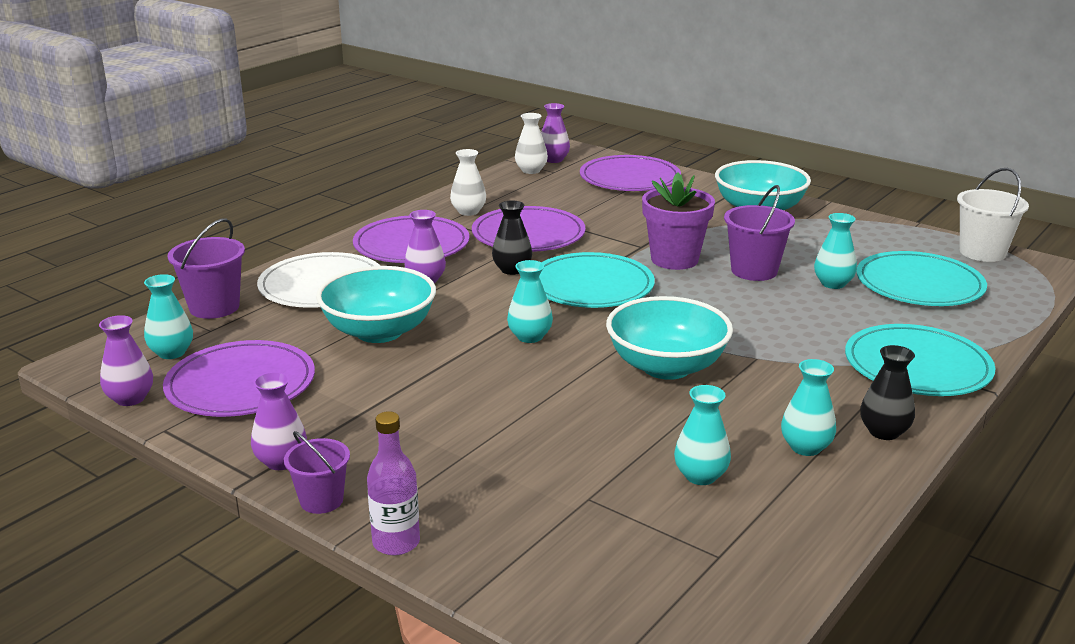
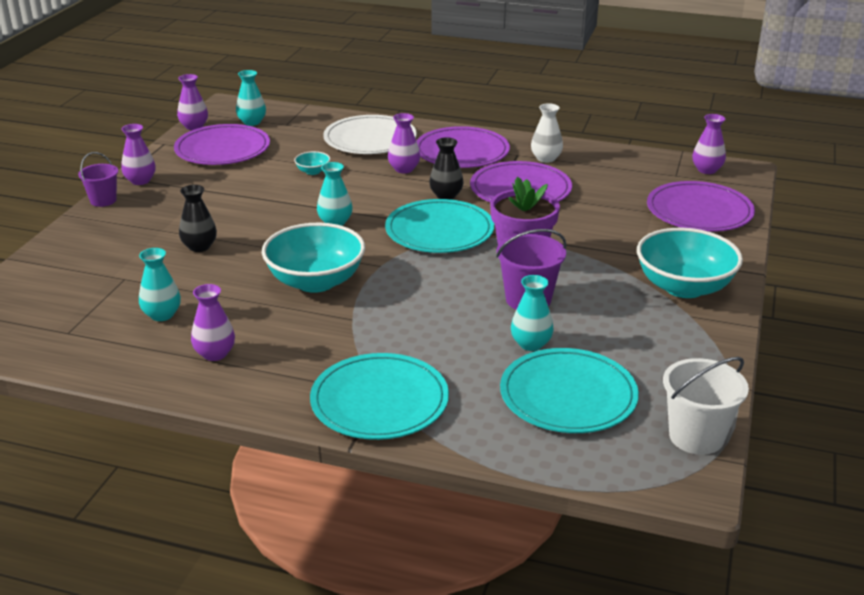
camera: 70 degrees right, 5 degrees up
(214, 307) = (317, 117): purple bucket -> none
(379, 331) = (313, 171): turquoise bowl -> turquoise bowl, size x0.42
(396, 542) = (66, 229): purple bottle -> none
(531, 170) = (667, 165): white vase -> none
(805, 447) = (215, 354): turquoise vase -> purple vase
(884, 432) = (252, 388): black vase -> black vase (199, 247)

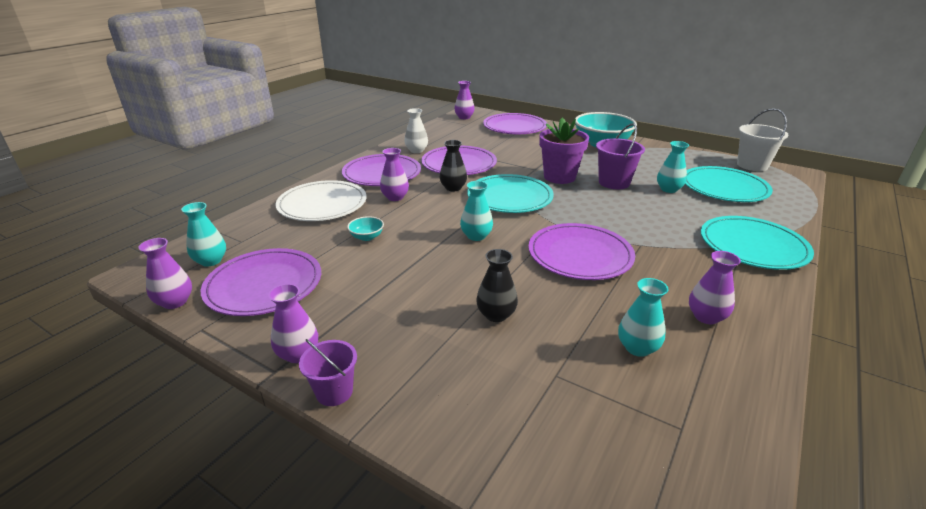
camera: 75 degrees left, 0 degrees up
(315, 281) = (580, 255): turquoise bowl -> purple plate

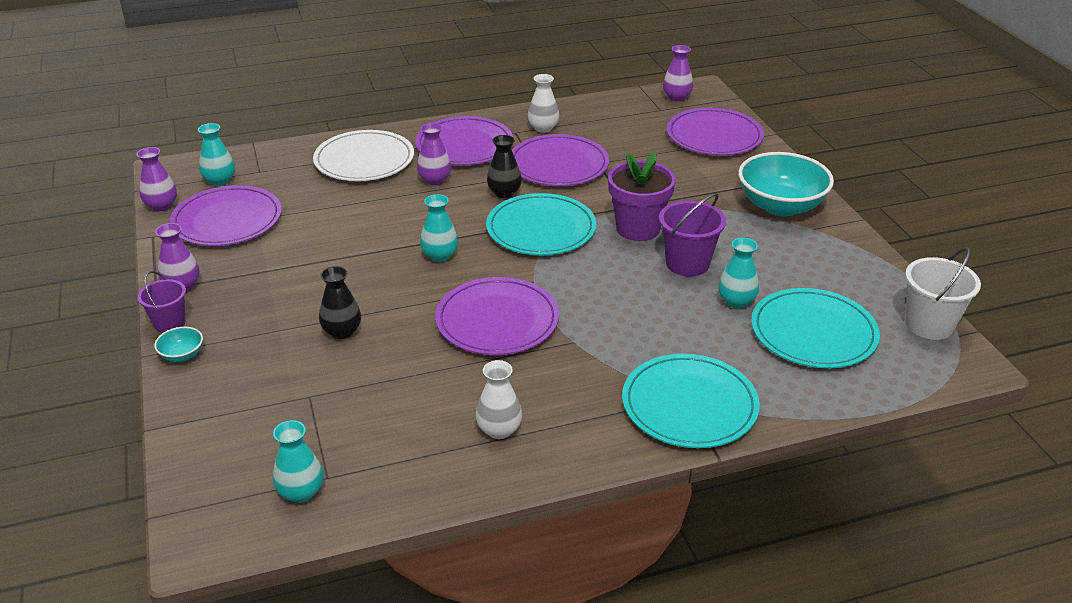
camera: 40 degrees right, 5 degrees up
(367, 237) = (352, 212): turquoise bowl -> turquoise bowl (182, 355)
(637, 348) = (398, 415): turquoise vase -> turquoise vase (301, 492)
(706, 317) = (499, 430): purple vase -> white vase

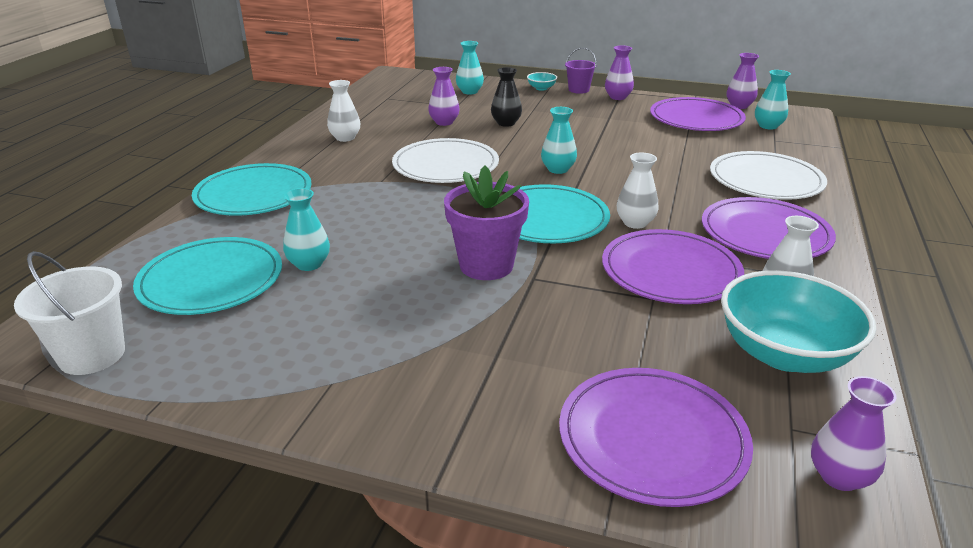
camera: 125 degrees right, 5 degrees down
(301, 492) = (387, 92): turquoise vase -> turquoise vase (469, 91)
(435, 180) = (694, 199): purple vase -> purple vase (444, 122)
(497, 320) = (445, 165): purple plate -> white plate
(504, 193) = (635, 223): black vase -> white vase
(687, 263) = (395, 266): purple bucket -> none
(780, 206) = (405, 387): turquoise bowl -> turquoise bowl (784, 353)

